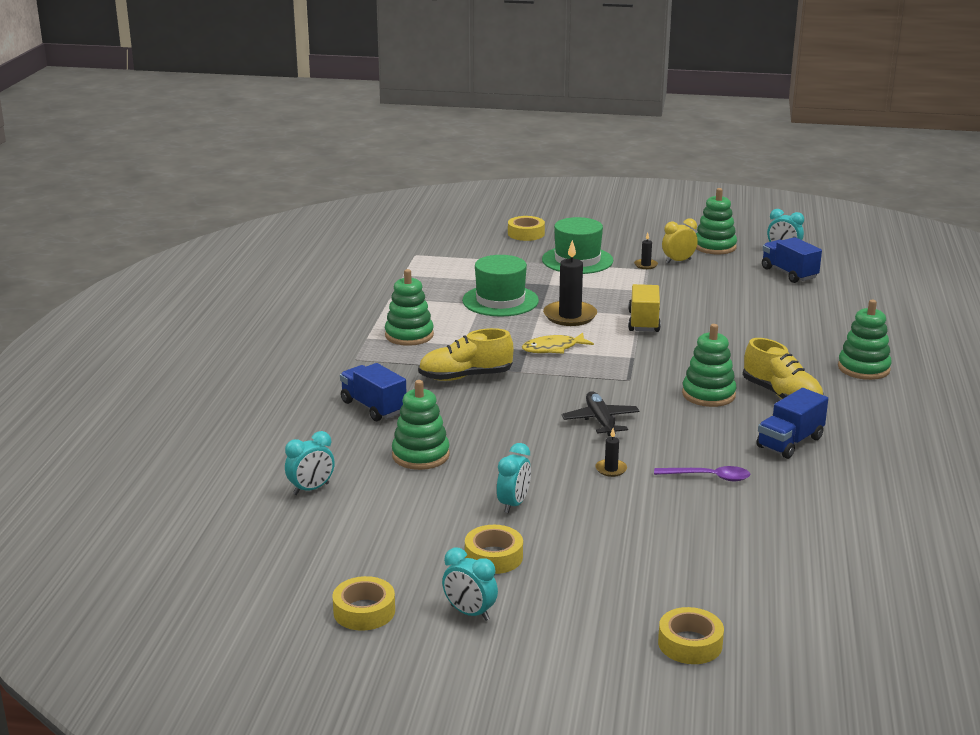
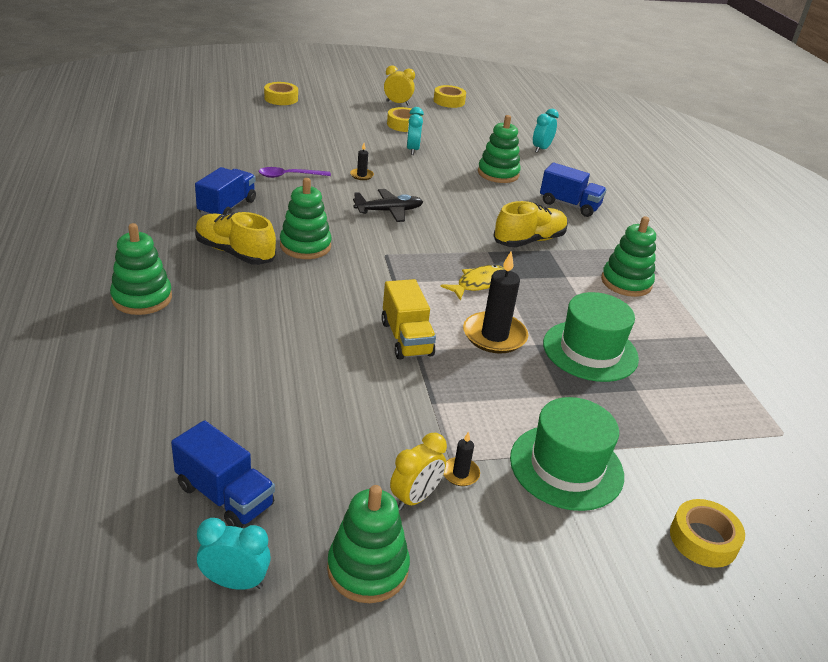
camera: 155 degrees right, 10 degrees up
(470, 613) = (397, 103): turquoise clock -> yellow clock
(600, 421) = (389, 211): black plane -> black plane turned 75 degrees counterclockwise

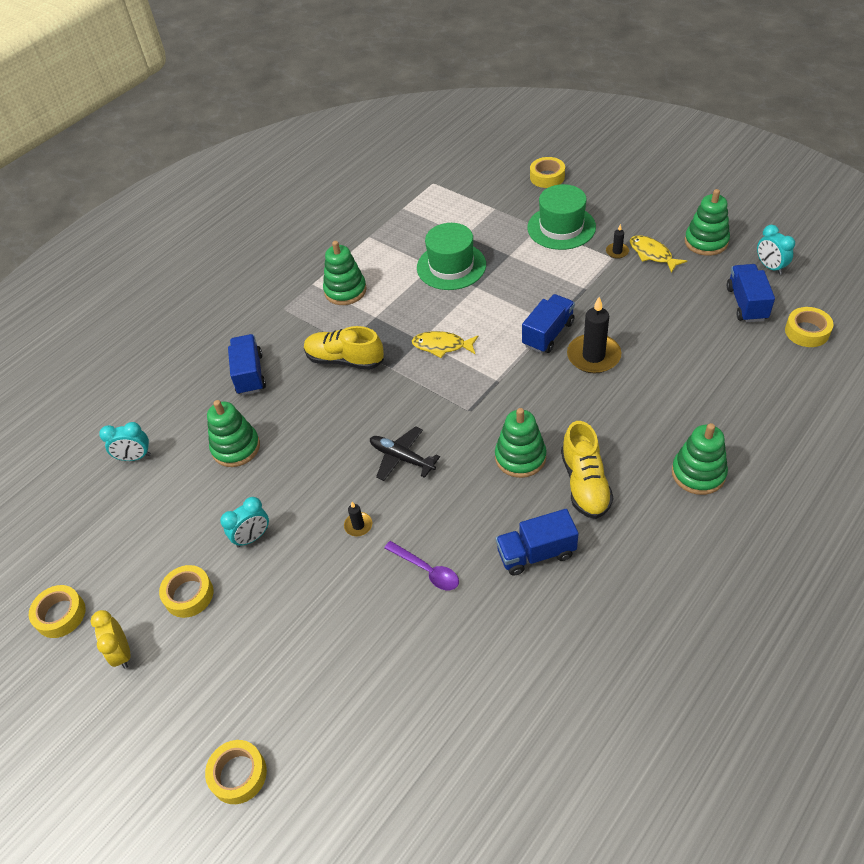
camera: 120 degrees left, 15 degrees up
(112, 500) = (807, 331): none -> yellow tape
(406, 338) = (548, 334): yellow truck -> blue truck
(415, 498) = (652, 254): yellow clock -> yellow fish
(494, 336) = (491, 305): black candle -> black candle (593, 356)

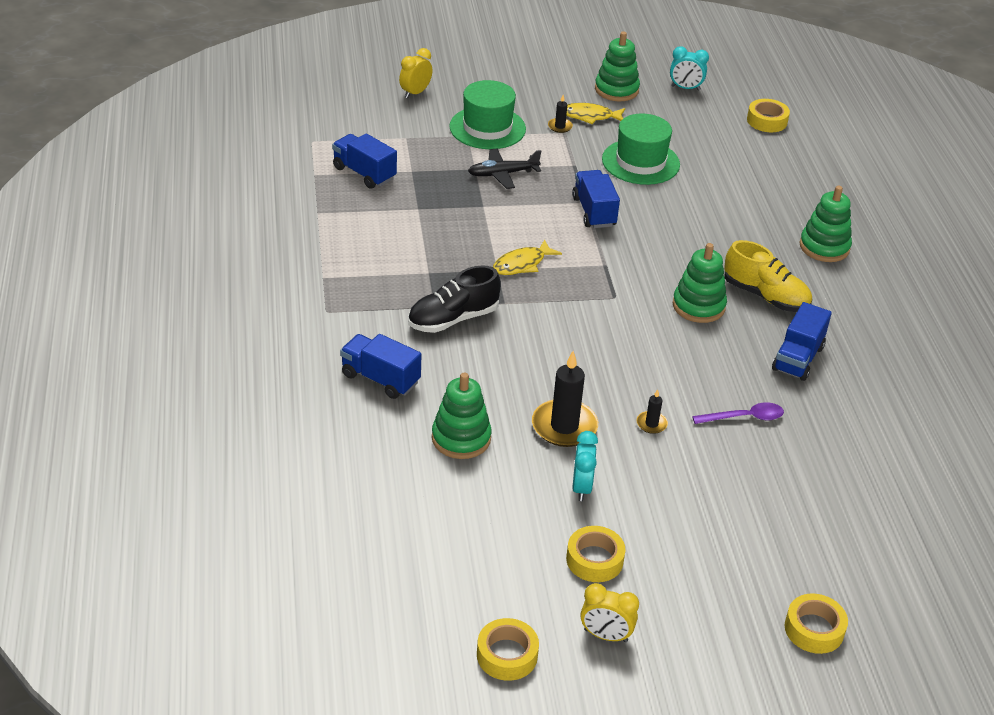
camera: 55 degrees left, 10 degrees down
(135, 457) = (374, 505): turquoise clock -> none
(344, 360) = (453, 319): yellow shoe -> black shoe
(345, 291) = (366, 267): green stacking toy -> none
(401, 458) = (613, 359): black plane -> black plane (502, 174)
(451, 266) = (436, 201): green hat -> green hat (640, 162)
(547, 177) = (415, 93): yellow tape -> yellow clock
(593, 356) = (650, 210): black candle -> black candle (564, 426)
(746, 303) = (704, 121): blue truck -> blue truck (364, 173)

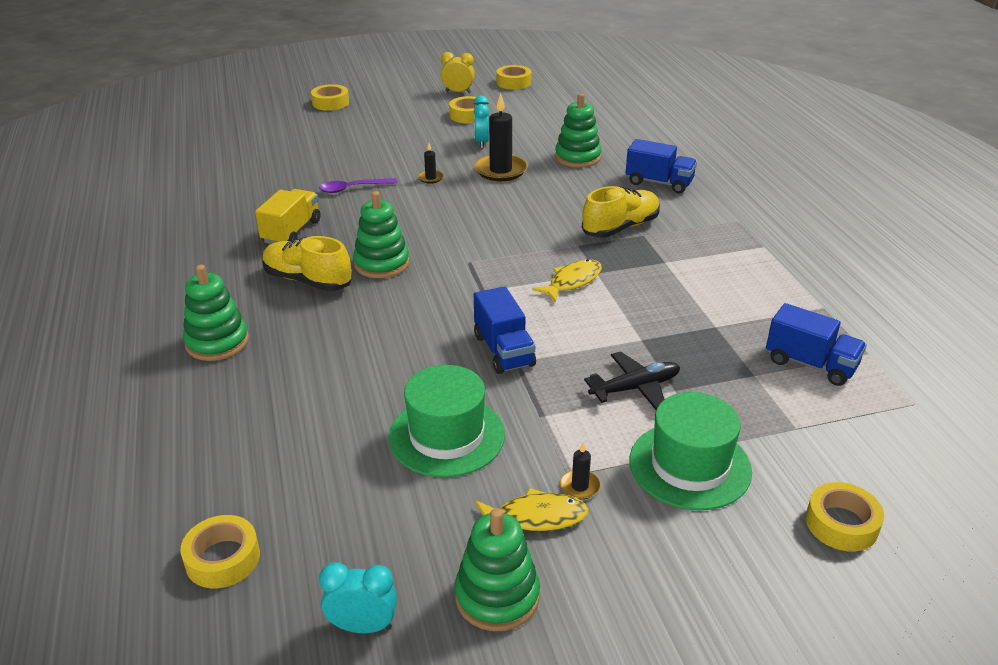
camera: 175 degrees right, 5 degrees down
(415, 93) = (841, 524): yellow clock -> yellow tape
(453, 319) = (620, 227): black shoe -> yellow shoe
(798, 358) = (291, 232): blue truck -> yellow truck

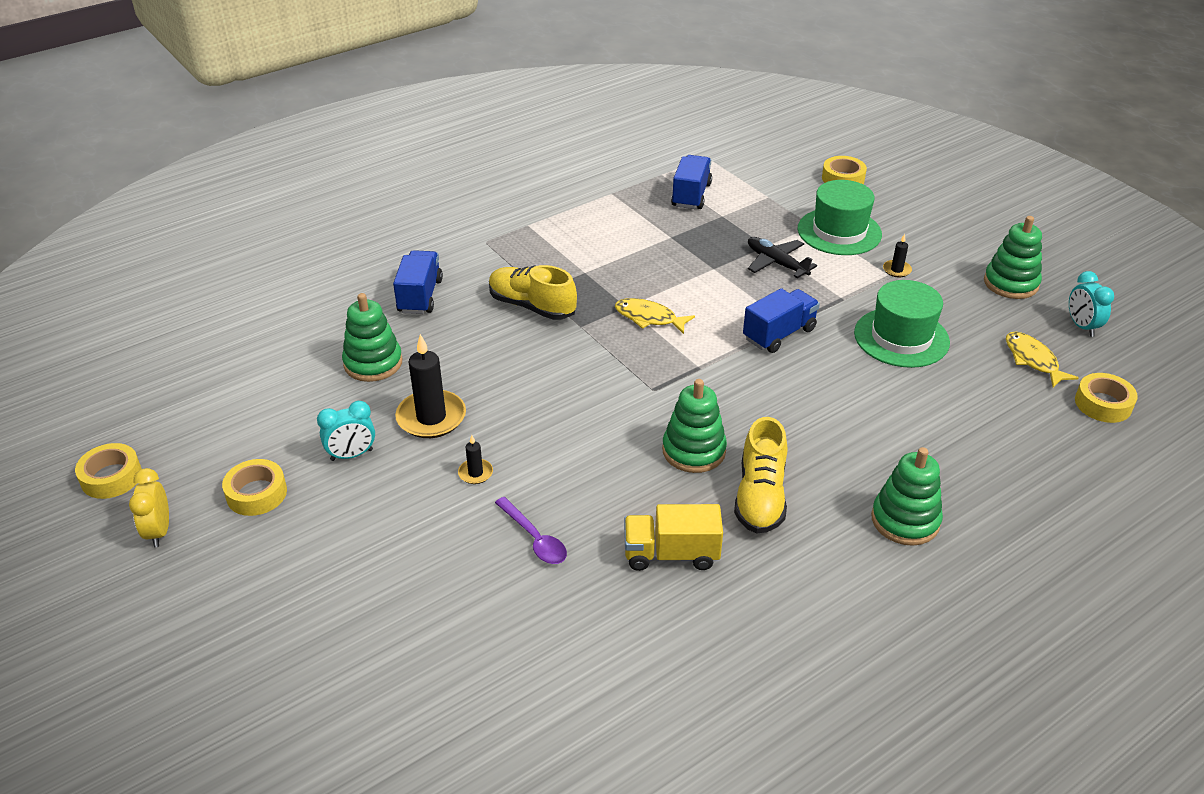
camera: 110 degrees left, 5 degrees up
(330, 103) = (229, 688): yellow tape -> none
(536, 517) = (939, 282): yellow fish -> yellow fish (1033, 360)

